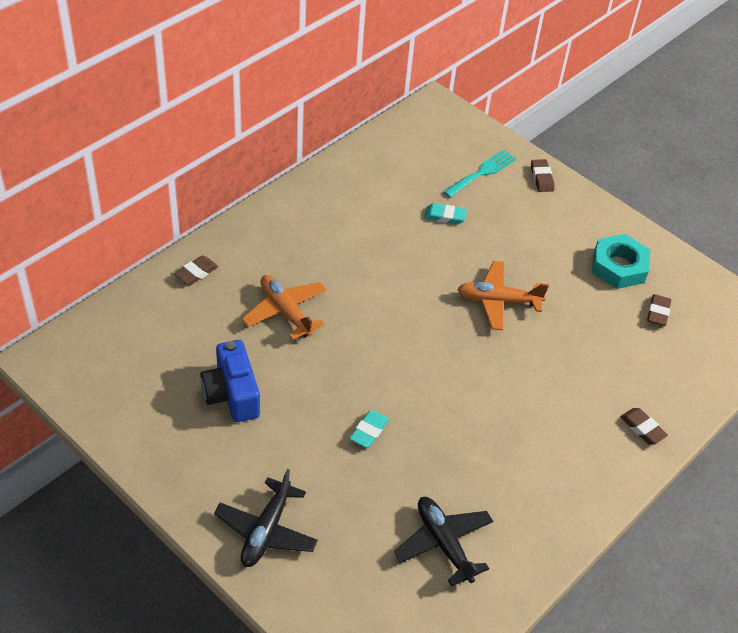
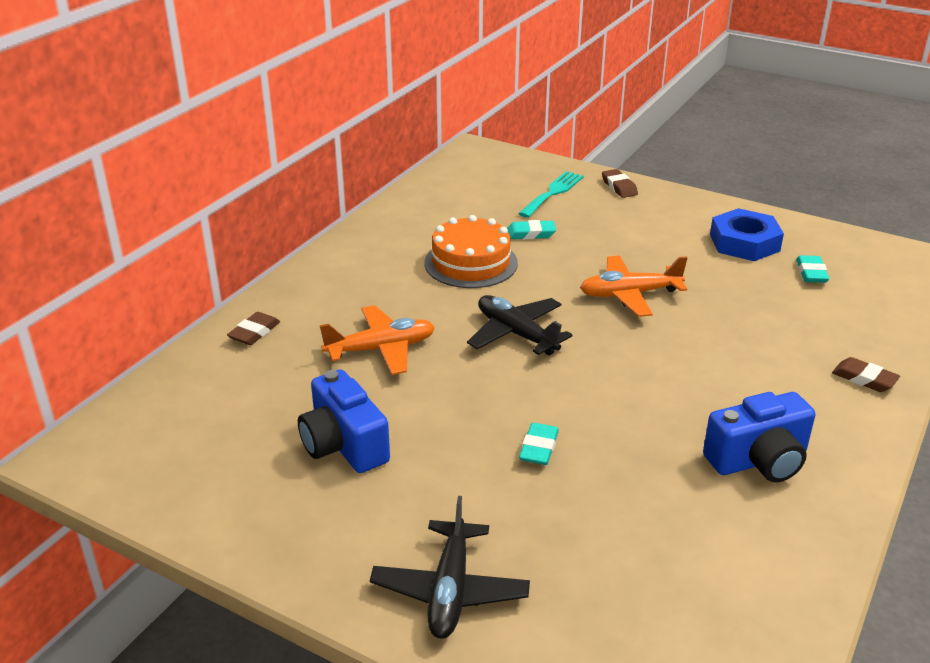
camera: 10 degrees left, 15 degrees down
(285, 311) = (381, 349): orange plane -> orange plane turned 120 degrees clockwise
(384, 238) = (471, 263): none -> orange cake
(444, 543) = (697, 551): black plane -> black plane (516, 334)
(523, 481) = (758, 460): none -> blue camera
(619, 266) = (744, 243): turquoise nut -> blue nut
(658, 312) = (811, 273): brown eraser -> turquoise eraser

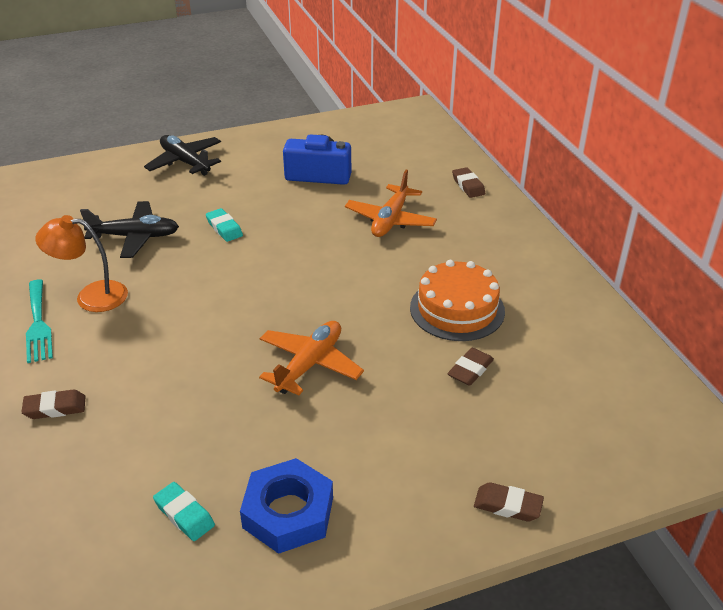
camera: 130 degrees right, 5 degrees up
(516, 334) = (335, 279): black plane -> black plane (135, 237)
(530, 234) = (470, 370): turquoise eraser -> brown eraser
(553, 193) = (542, 439): turquoise fork -> turquoise fork (38, 324)
(758, 460) = (91, 296): blue camera -> orange lamp

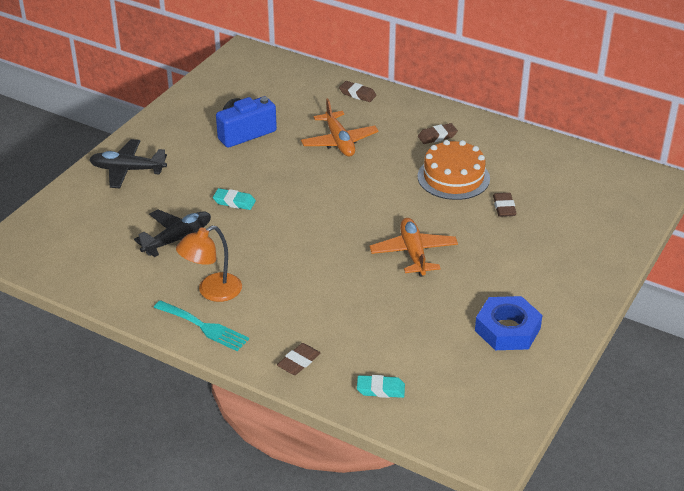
camera: 40 degrees left, 0 degrees up
(184, 514) = (457, 363): turquoise eraser -> turquoise eraser (380, 389)
(508, 505) = (604, 262): brown eraser -> brown eraser (437, 136)

